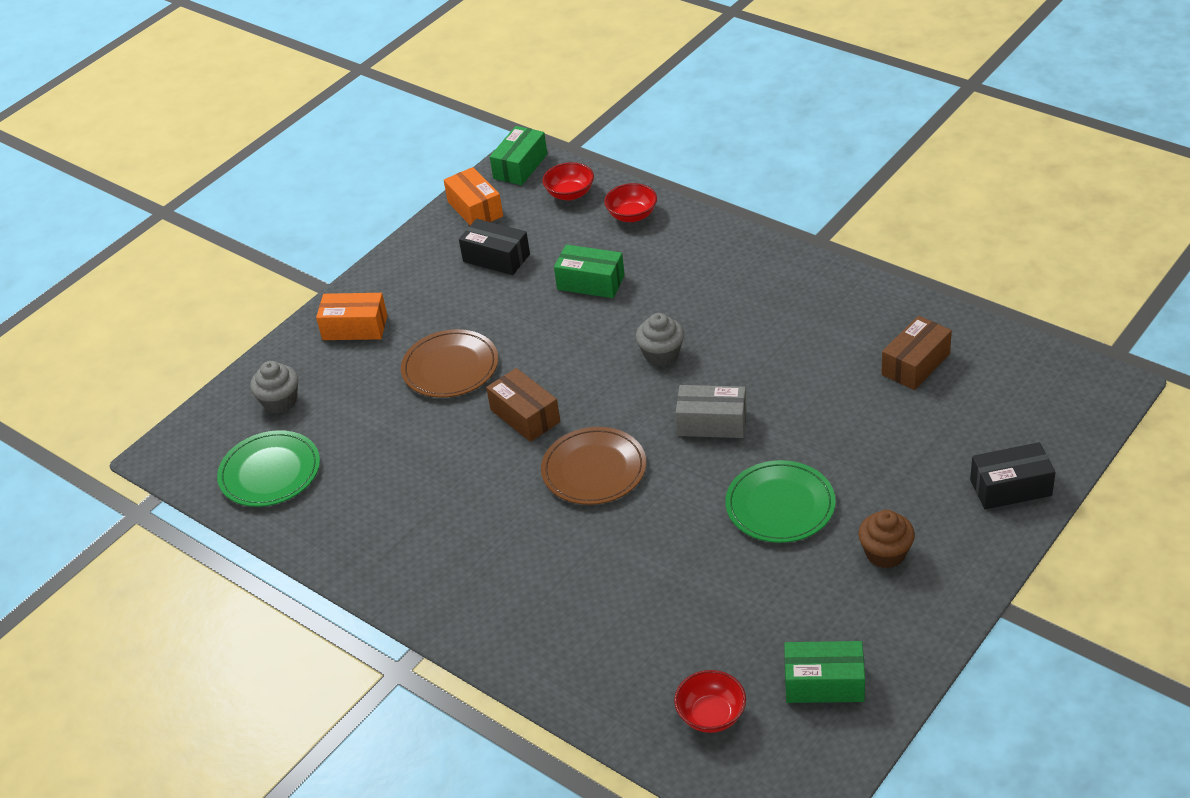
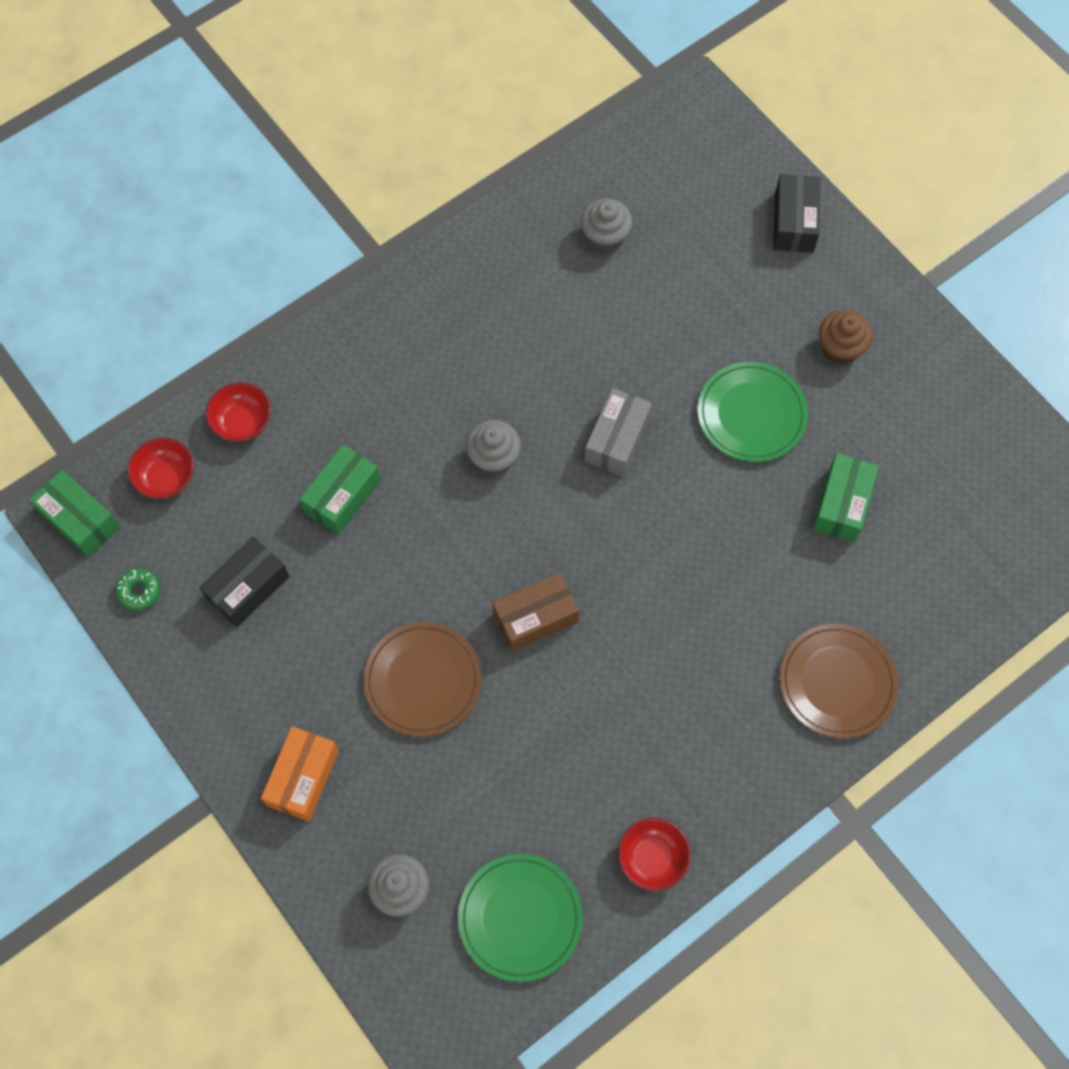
camera: 80 degrees left, 25 degrees up
(475, 209) = (139, 591): orange box -> green donut
(594, 469) = (642, 568): brown plate -> brown plate (837, 682)
(711, 715) = (985, 549): red bowl -> red bowl (652, 858)
(824, 683) = (973, 447): green box -> green box (842, 504)
(915, 364) = (605, 236): brown box -> grey cupcake

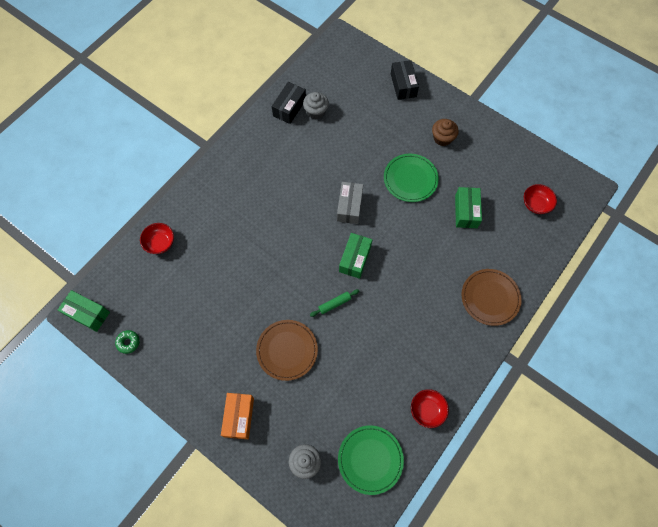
camera: 15 degrees left, 0 degrees up
(166, 477) = (127, 280): red bowl -> red bowl (536, 204)
(248, 588) = (185, 326): black box -> black box (289, 108)
(342, 496) = (221, 268): green box -> green box (355, 259)
(494, 457) = (292, 230): grey cupcake -> none
(535, 618) = (334, 304): brown box -> green rolling pin

